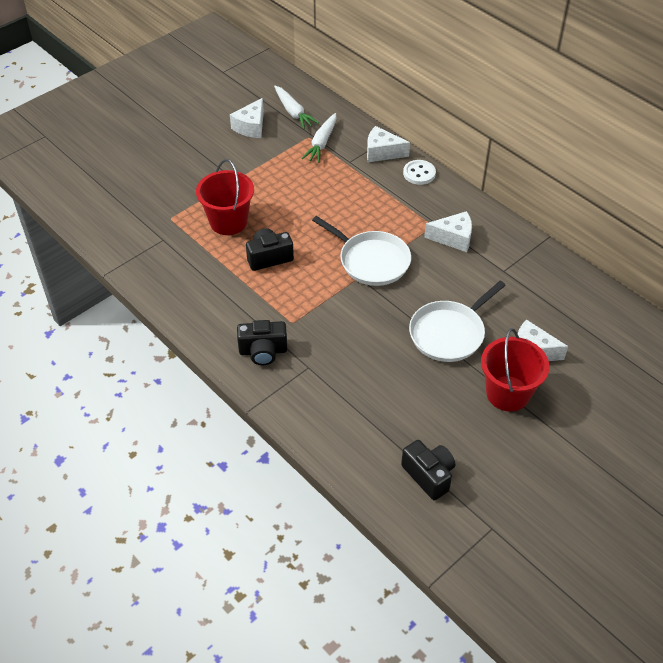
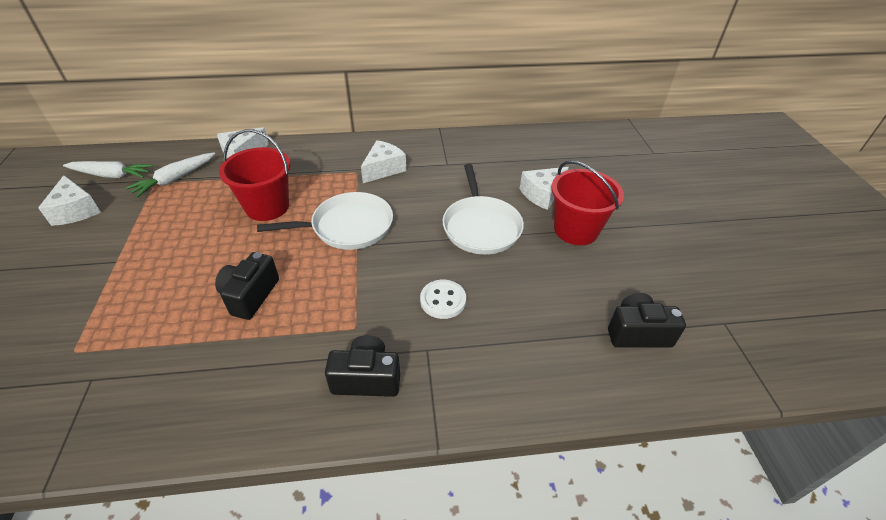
camera: 55 degrees left, 5 degrees down
(228, 222) = (159, 300): red bucket -> red bucket (267, 207)
(263, 351) = (366, 378): black camera -> black camera turned 120 degrees counterclockwise
(322, 143) = (175, 179): white carrot -> white carrot turned 75 degrees clockwise
(419, 173) = (294, 149): white button -> white button (443, 300)

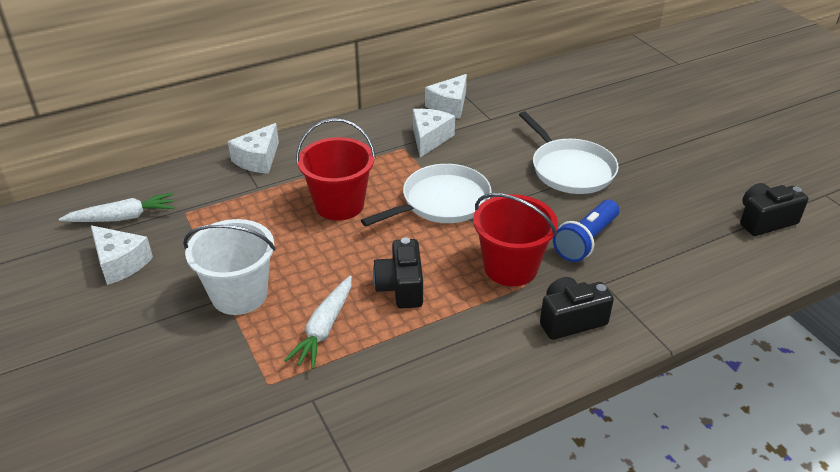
camera: 20 degrees left, 5 degrees down
(127, 262) = (239, 295): none -> white bucket
(175, 179) = (205, 203): white carrot -> white carrot (324, 328)
(443, 300) = (586, 241): white button -> blue flashlight
(542, 194) = (604, 126): white cheese -> white cheese (449, 106)
(576, 230) = (657, 151): red bucket -> red bucket (510, 267)

